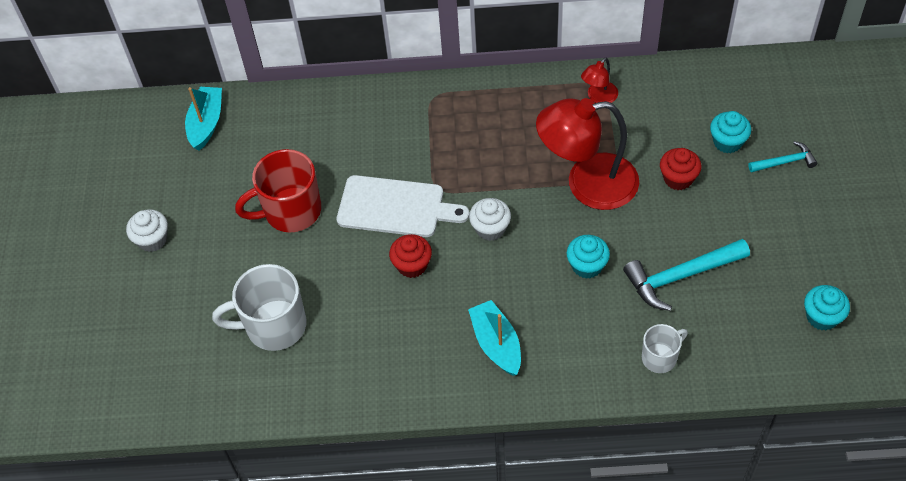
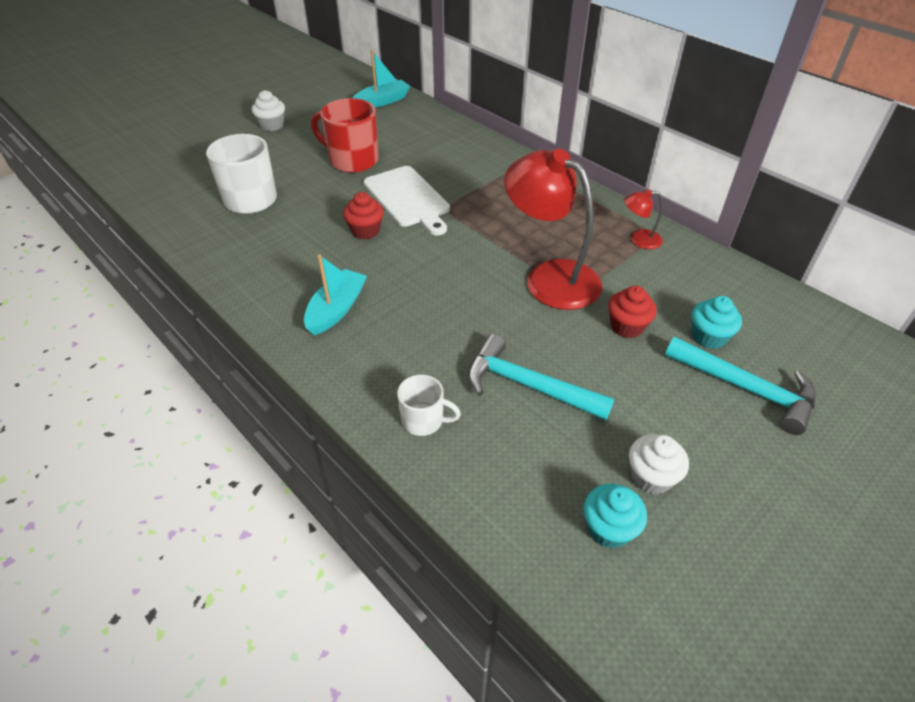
camera: 45 degrees right, 10 degrees down
(490, 228) = (443, 250): white cupcake -> white cupcake (651, 477)
(587, 266) = (469, 320): turquoise cupcake -> none
(785, 162) = (746, 389): turquoise hammer -> turquoise hammer, size x1.79

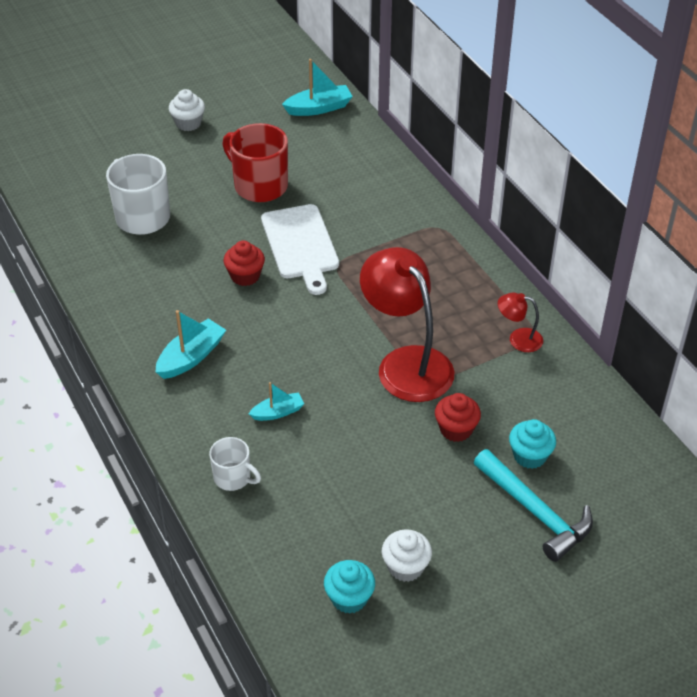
camera: 15 degrees right, 0 degrees up
(445, 344) = (278, 412): none -> turquoise boat
(527, 385) = (336, 466): turquoise hammer -> none

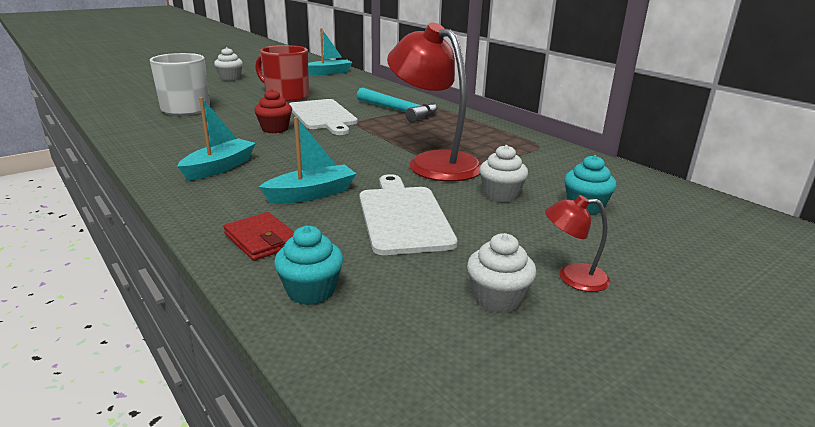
camera: 10 degrees left, 20 degrees down
(233, 478) = (262, 240): white mug -> red wallet
(278, 412) = (311, 194): turquoise boat -> turquoise boat, size x1.59
(349, 598) = (433, 337): turquoise cupcake -> turquoise cupcake (311, 291)
(356, 456) = (403, 216): none -> white cutting board
(456, 429) = (501, 195): red cupcake -> white cupcake
(518, 339) = (527, 147): red lamp -> red lamp (572, 277)
(535, 512) = (621, 243): turquoise hammer -> turquoise hammer (399, 111)

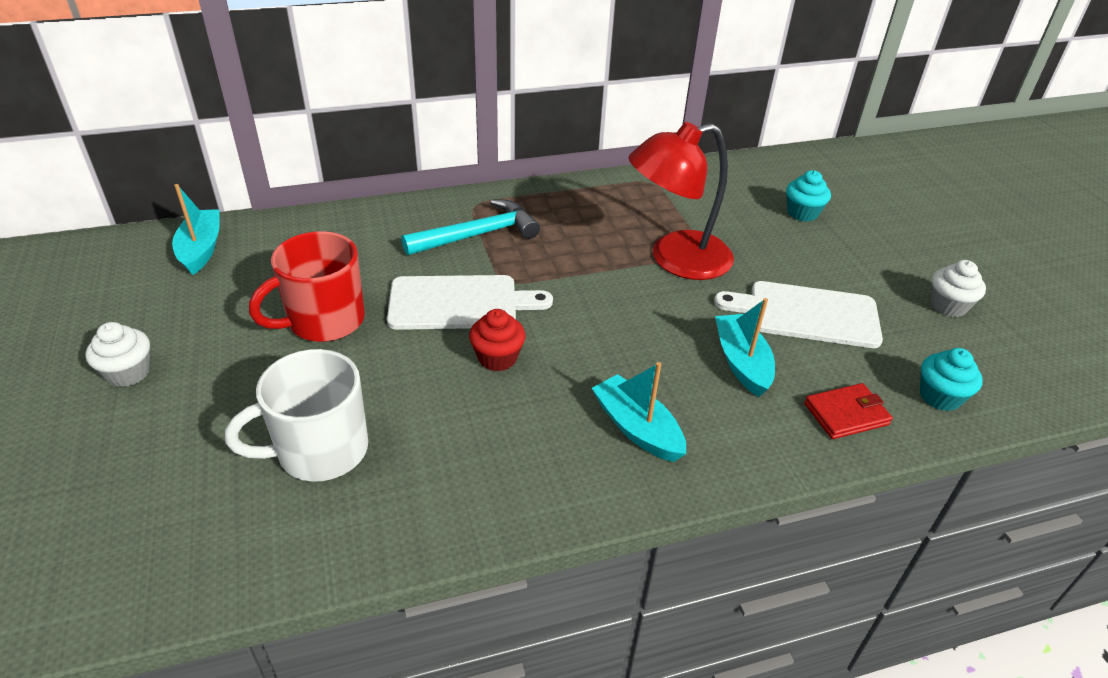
camera: 70 degrees left, 15 degrees up
(501, 195) = (770, 246): white cupcake -> none
(572, 277) = (918, 263): red lamp -> none

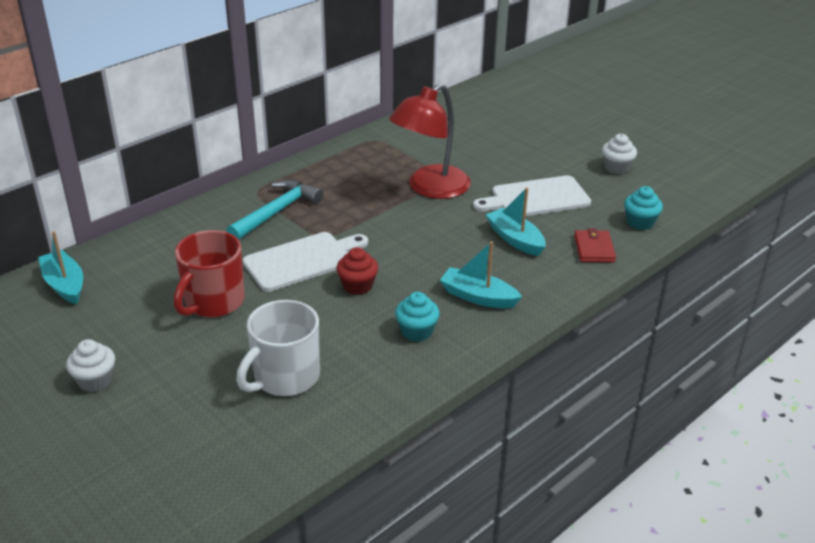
camera: 25 degrees left, 5 degrees down
(802, 213) = (493, 133): turquoise cupcake -> turquoise cupcake (416, 331)
(846, 414) = (594, 249): red wallet -> red wallet turned 45 degrees counterclockwise

